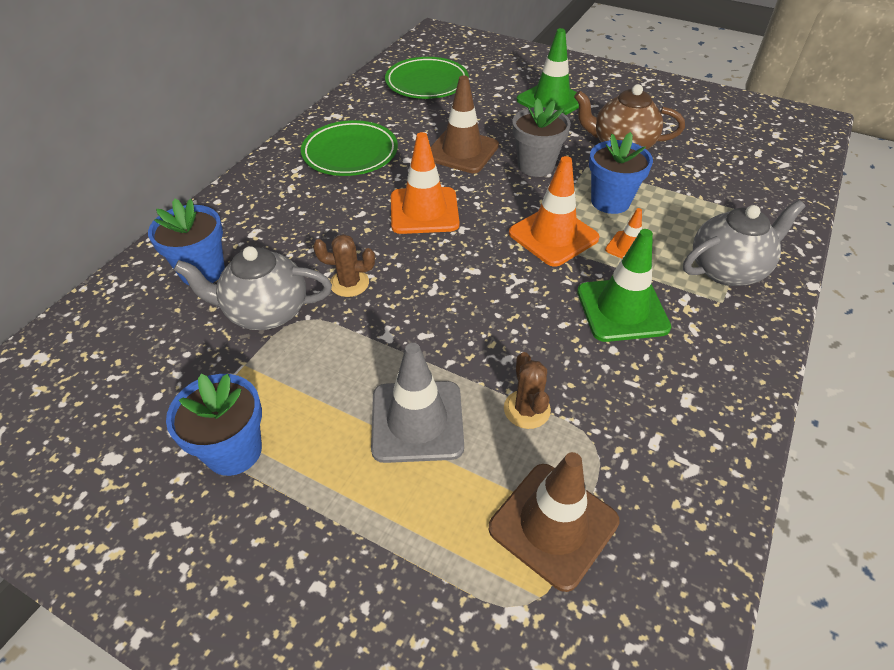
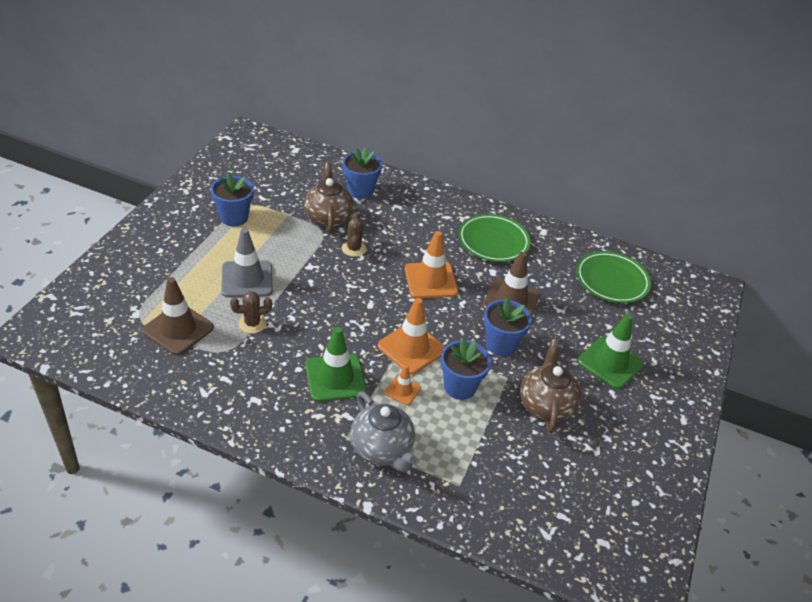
camera: 80 degrees right, 5 degrees down
(266, 312) = (328, 218): grey teapot -> brown teapot
(535, 166) = (500, 344): grey flower pot -> blue flower pot

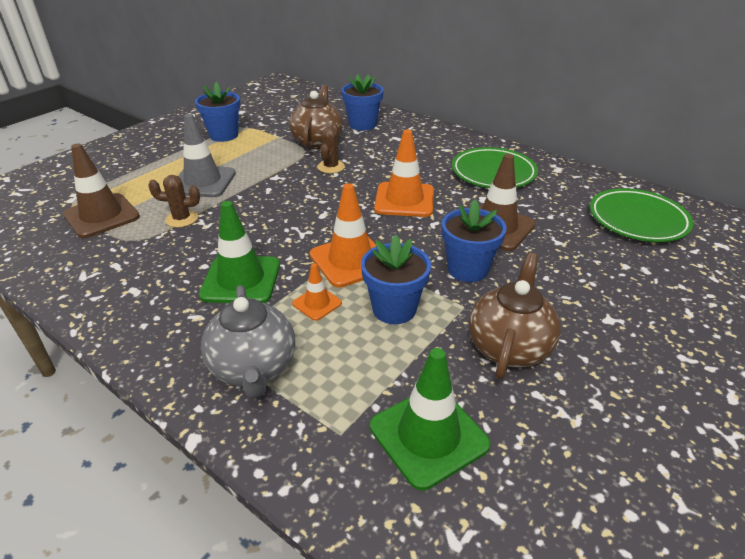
camera: 20 degrees right, 5 degrees down
(610, 363) = (619, 307): green traffic cone -> green traffic cone (428, 435)

